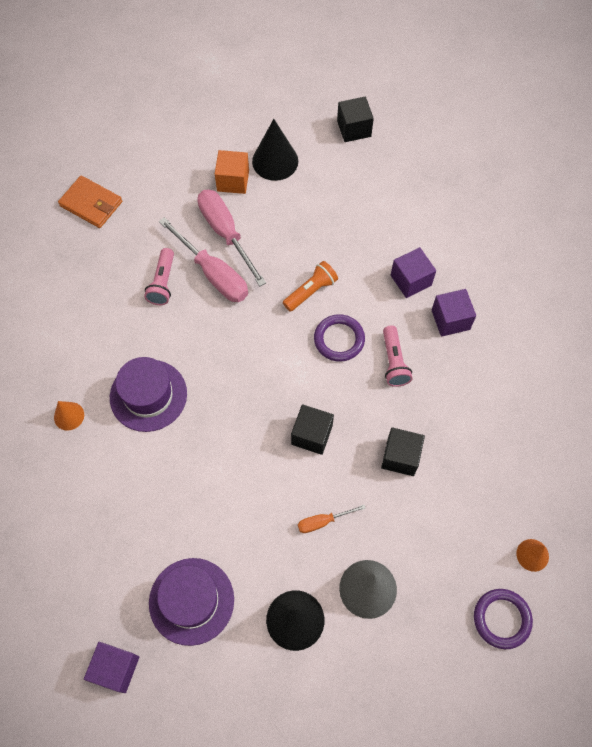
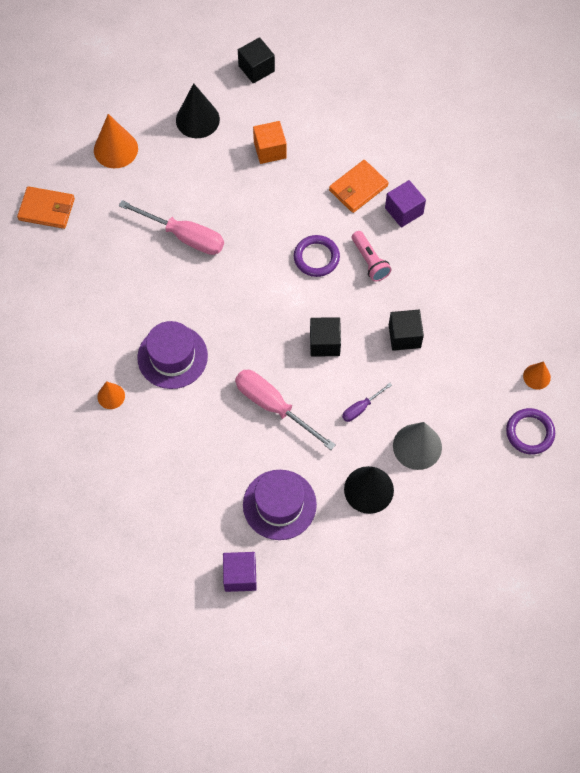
camera: 20 degrees left, 0 degrees up
(163, 283) = (143, 258): pink flashlight -> none
(183, 166) = (115, 149): none -> orange cone
(226, 233) = (180, 198): pink screwdriver -> pink screwdriver (273, 406)
(233, 181) = (167, 149): orange cube -> orange cube (270, 150)
(311, 291) = (276, 224): orange flashlight -> none
(323, 521) = (361, 408): orange screwdriver -> purple screwdriver
(411, 280) = (358, 188): purple cube -> orange wallet

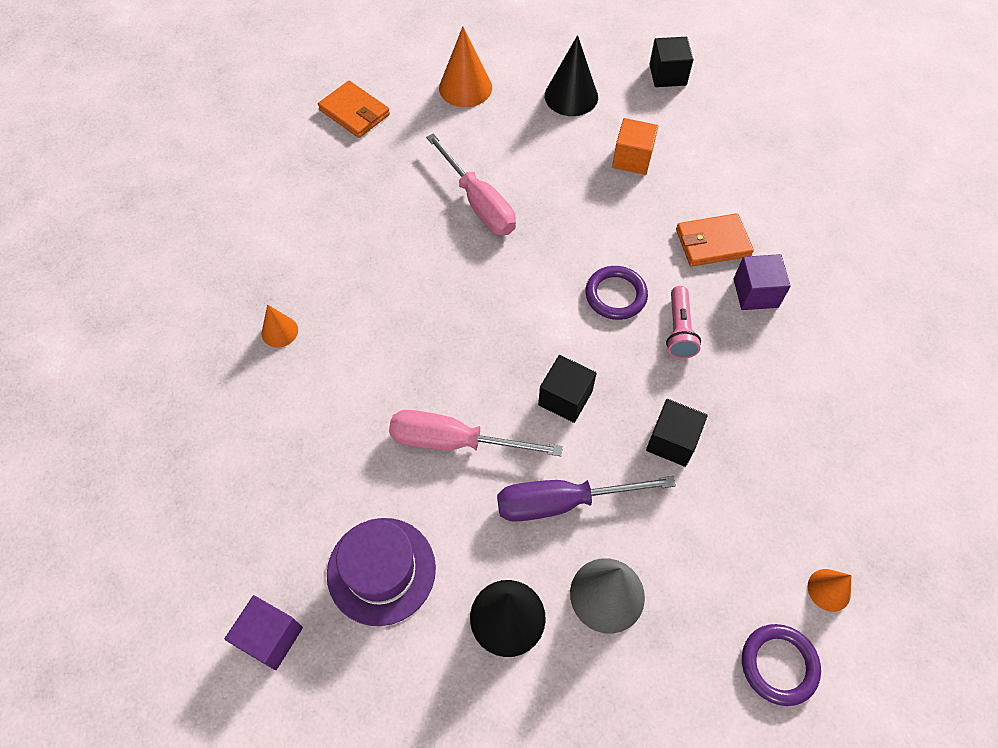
camera: 30 degrees right, 5 degrees down
(172, 357) = (377, 323): purple hat -> none
(273, 406) = (454, 442): pink screwdriver -> pink screwdriver turned 60 degrees counterclockwise
(361, 408) = (562, 502): purple screwdriver -> purple screwdriver, size x1.99

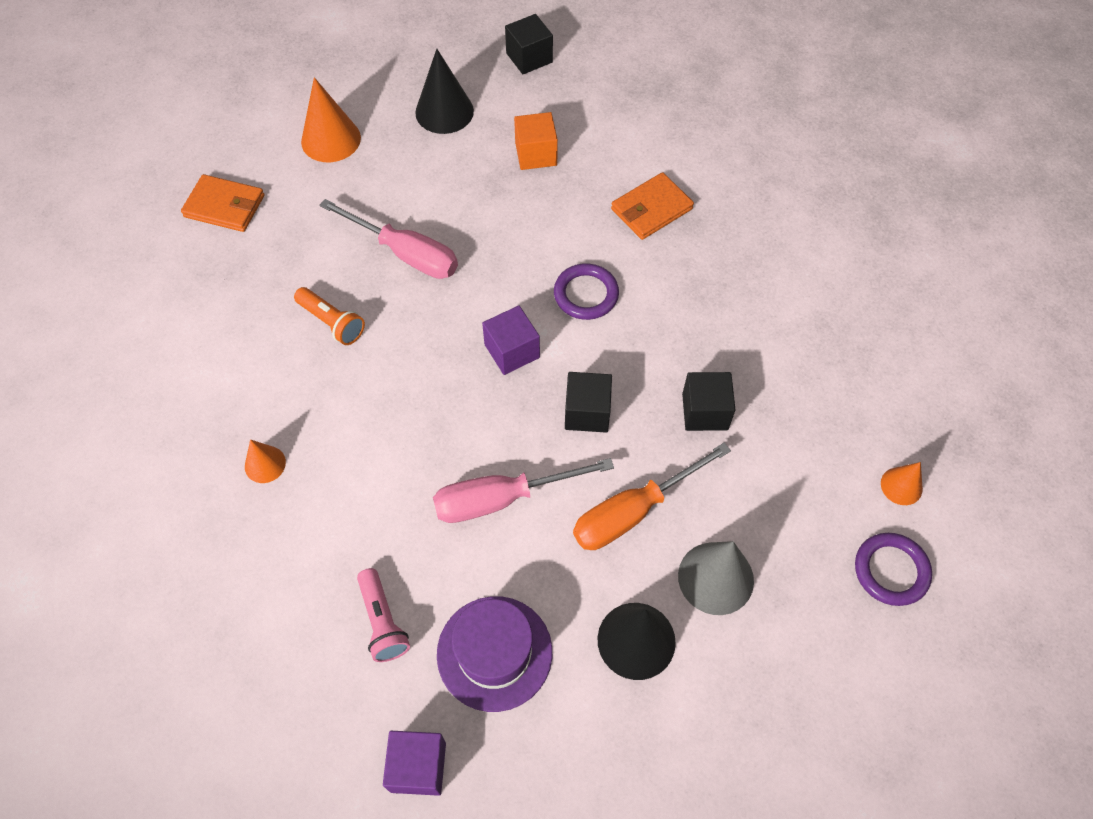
camera: 25 degrees left, 0 degrees up
(390, 237) = (332, 322): none -> orange flashlight
(562, 502) = (634, 511): purple screwdriver -> orange screwdriver
(679, 330) = (661, 305): pink flashlight -> pink flashlight (383, 621)
(755, 293) = (713, 242): purple cube -> purple cube (512, 351)

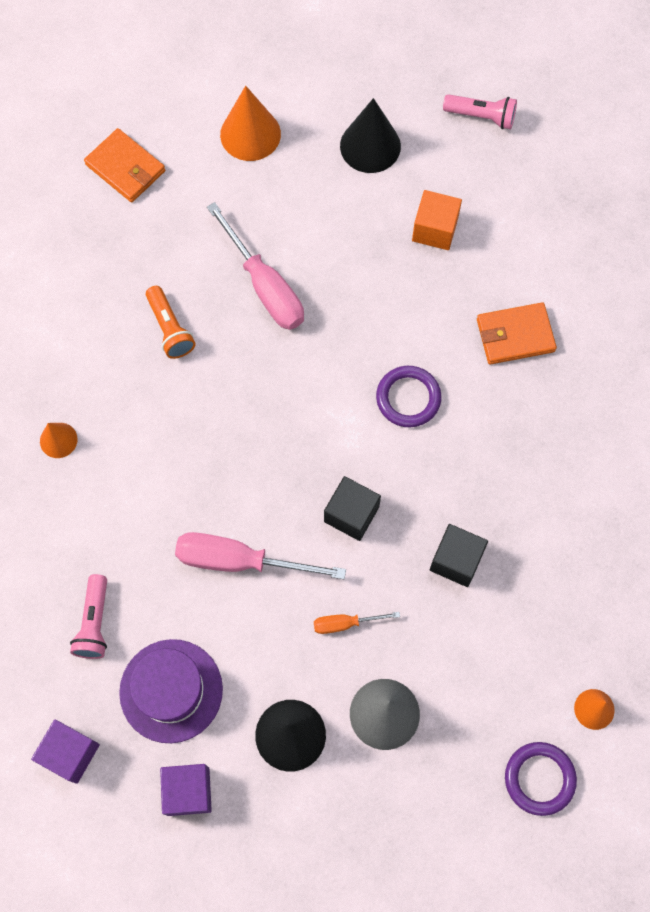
camera: 25 degrees right, 10 degrees up
(512, 351) = (314, 426): purple cube -> purple cube (188, 791)
(529, 58) = (481, 116): black cube -> pink flashlight
(634, 511) = (345, 623): orange screwdriver -> orange screwdriver, size x0.50

